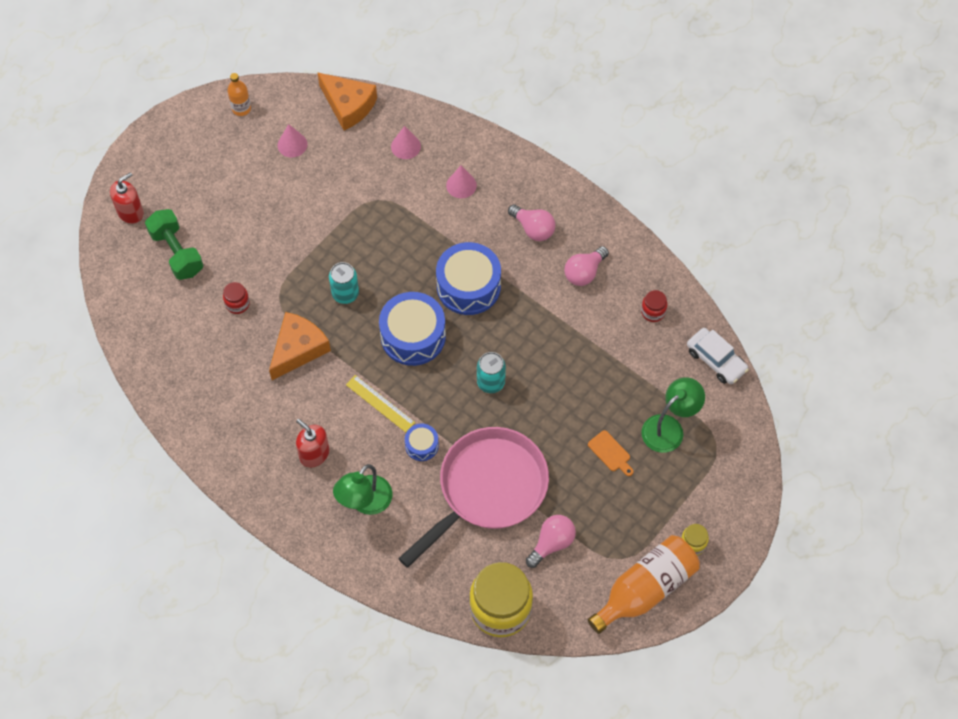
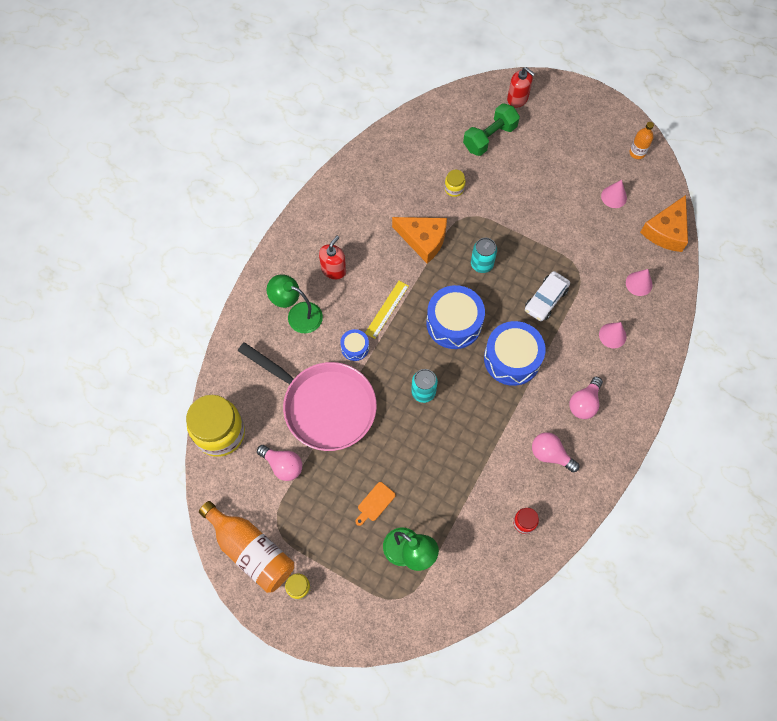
camera: 80 degrees right, 5 degrees up
(237, 304) = (454, 189): red jar -> yellow jar
(716, 360) = (487, 588): white car -> white car (546, 300)

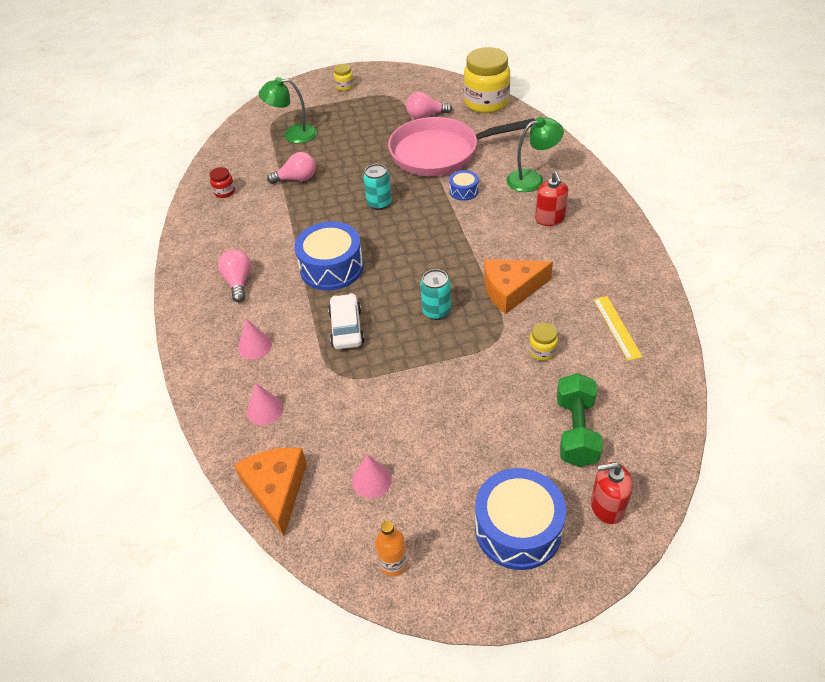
camera: 140 degrees right, 20 degrees down
(251, 550) = (393, 81): orange bottle -> none
(375, 503) = (342, 138): orange cutting board -> none
(387, 309) = (473, 226): yellow ruler -> yellow ruler (617, 327)
(454, 323) = (408, 256): blue drum -> blue drum (518, 529)
(550, 454) = (238, 235): pink light bulb -> pink light bulb (297, 179)

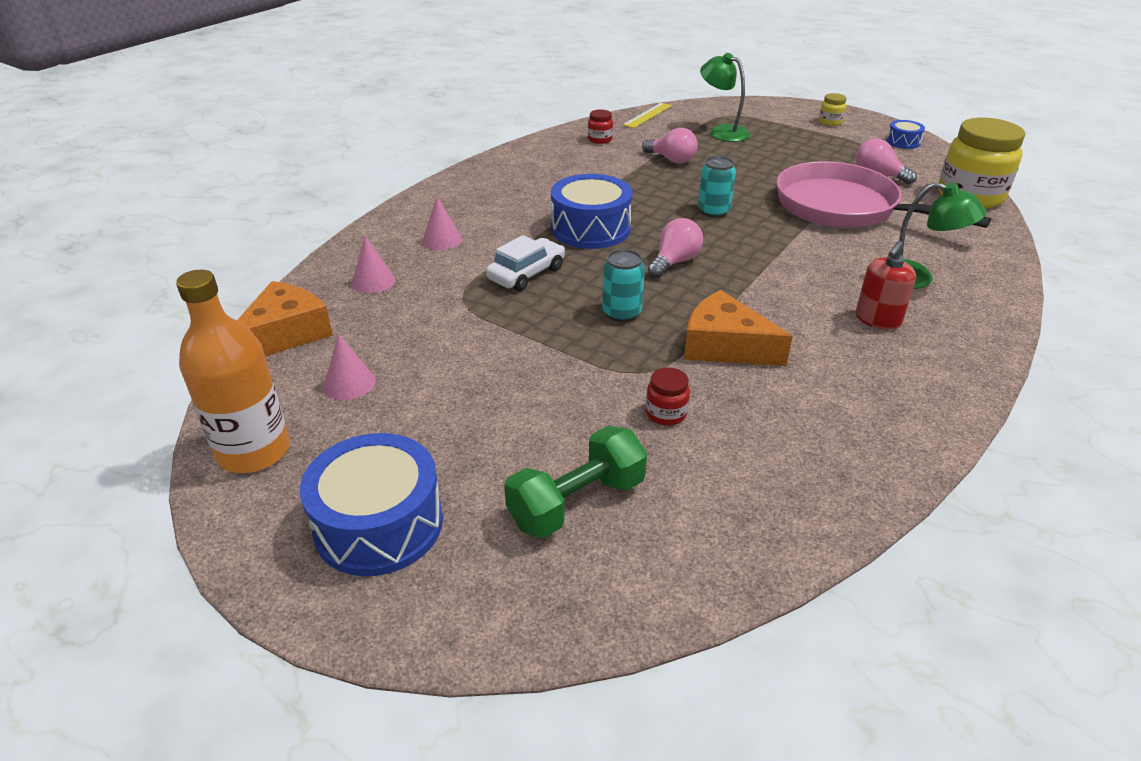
camera: 45 degrees right, 10 degrees down
(238, 282) = (506, 196): pink light bulb -> pink light bulb (674, 262)
(393, 563) = (254, 451): orange bottle -> orange bottle, size x1.95
(463, 191) = (816, 246): blue drum -> blue drum (903, 142)
(542, 351) = (666, 413): yellow jar -> red jar
(607, 506) = (485, 591): red soap dispenser -> none
(617, 327) = (789, 457): yellow ruler -> yellow ruler (647, 115)

